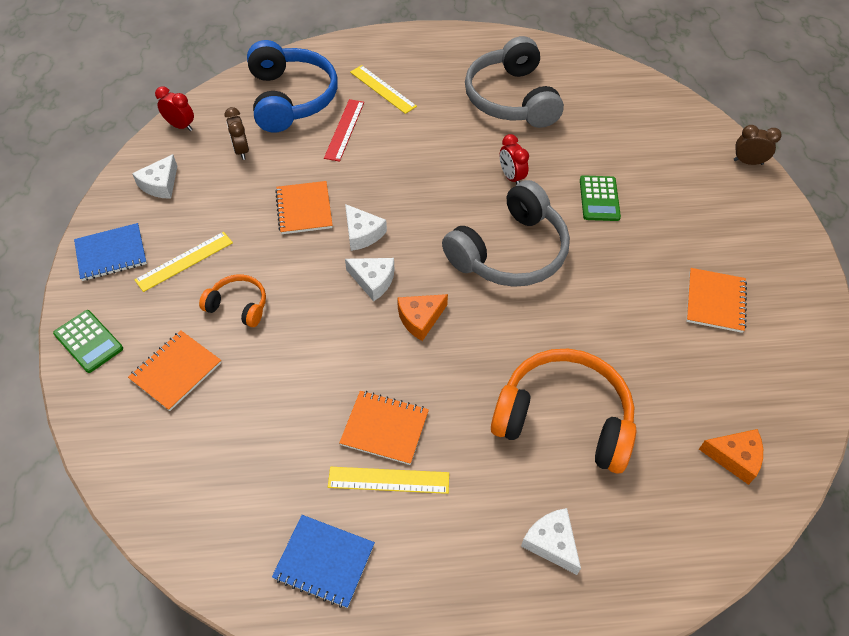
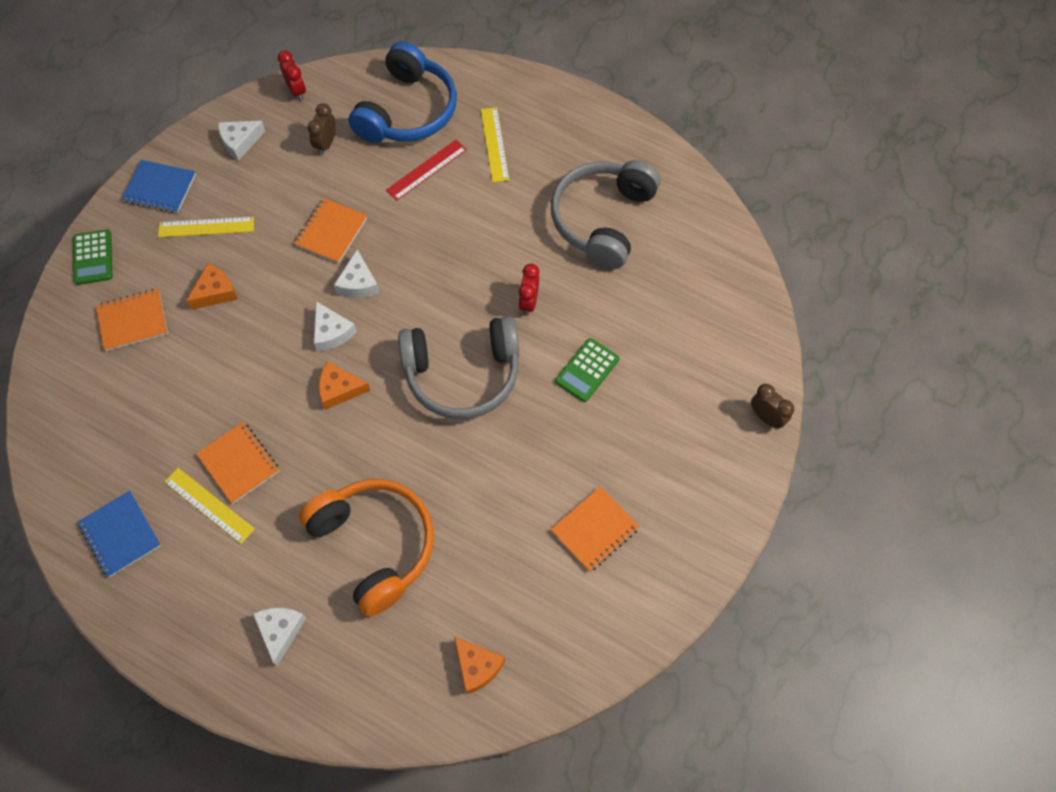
camera: 35 degrees right, 10 degrees up
(238, 306) = (215, 292): orange headphones -> orange cheese

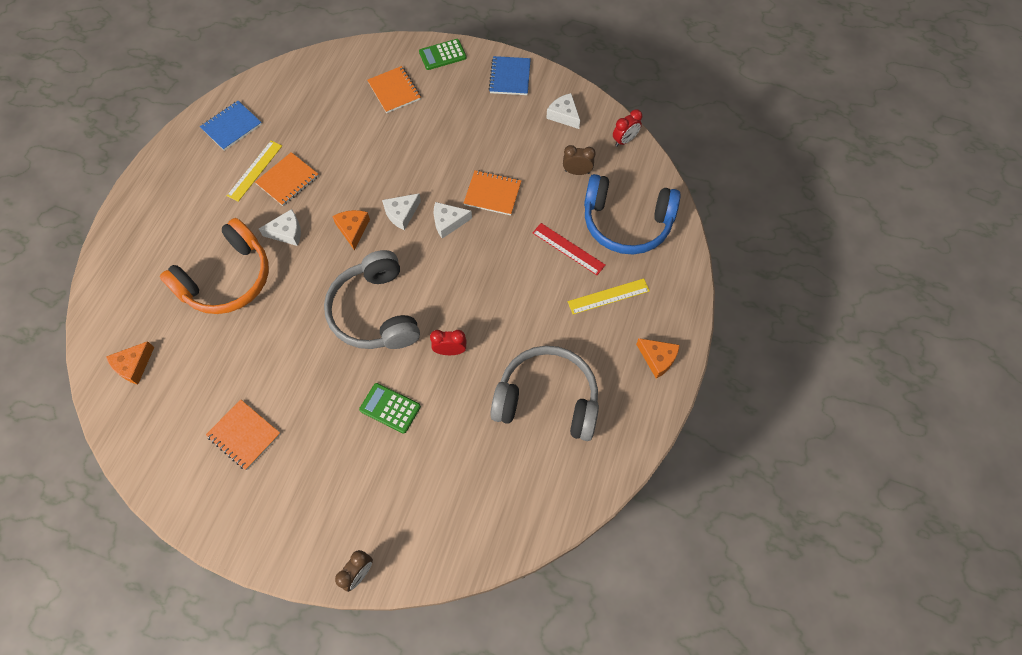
camera: 80 degrees right, 0 degrees up
(206, 227) = (481, 113): yellow ruler -> none
(215, 292) = (425, 133): orange cheese -> orange cheese (657, 358)
(280, 631) = (163, 234): white cheese -> white cheese (287, 232)

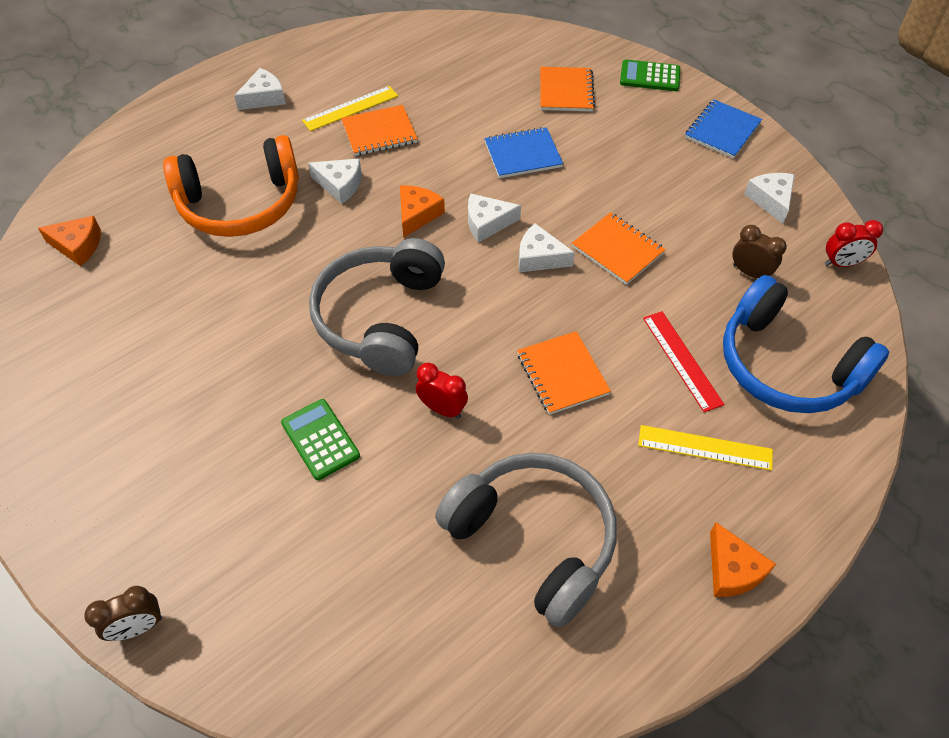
camera: 30 degrees right, 10 degrees down
(133, 366) = (78, 246): orange cheese -> orange cheese turned 150 degrees counterclockwise
(186, 190) = (264, 97): none -> white cheese
(231, 126) = (357, 57): blue notebook -> blue notebook (523, 155)
(244, 435) = (132, 380): orange notebook -> orange notebook (562, 374)

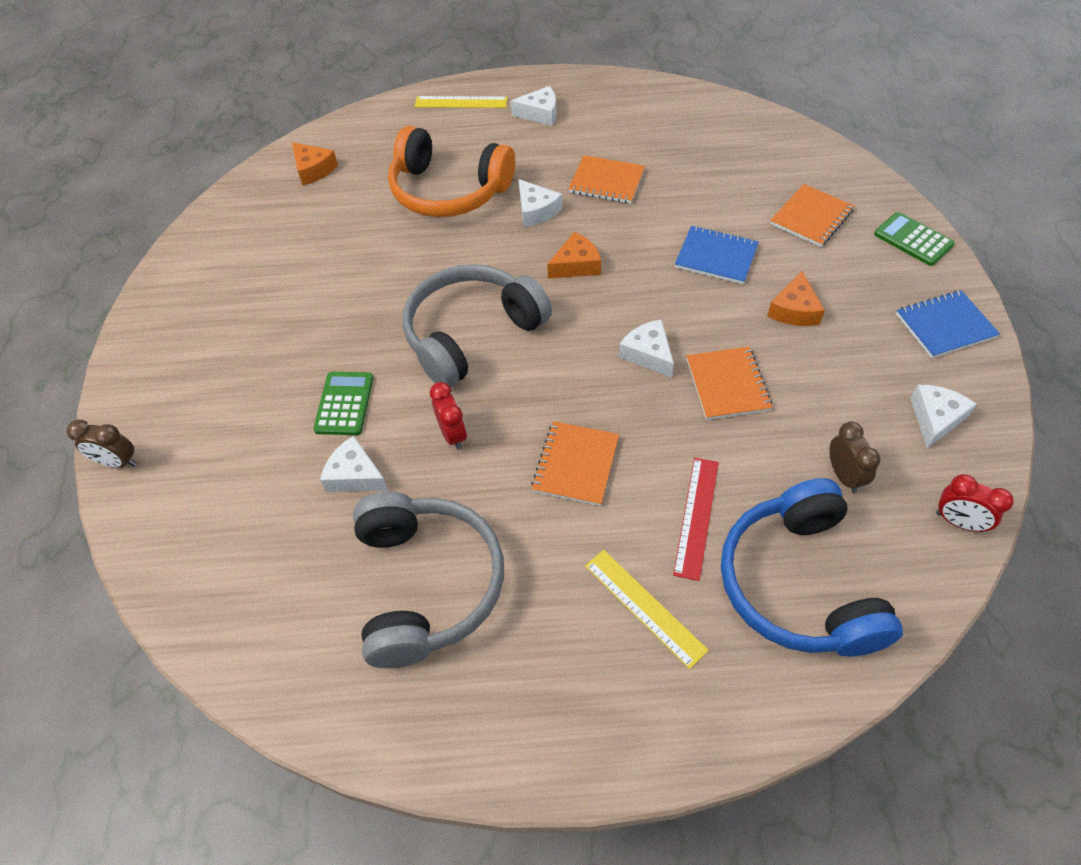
camera: 40 degrees right, 0 degrees up
(350, 108) = (601, 151): yellow ruler -> yellow ruler (461, 102)
(487, 223) = (629, 301): white cheese -> white cheese (355, 475)
(732, 570) = (568, 729): orange cheese -> orange cheese (794, 310)

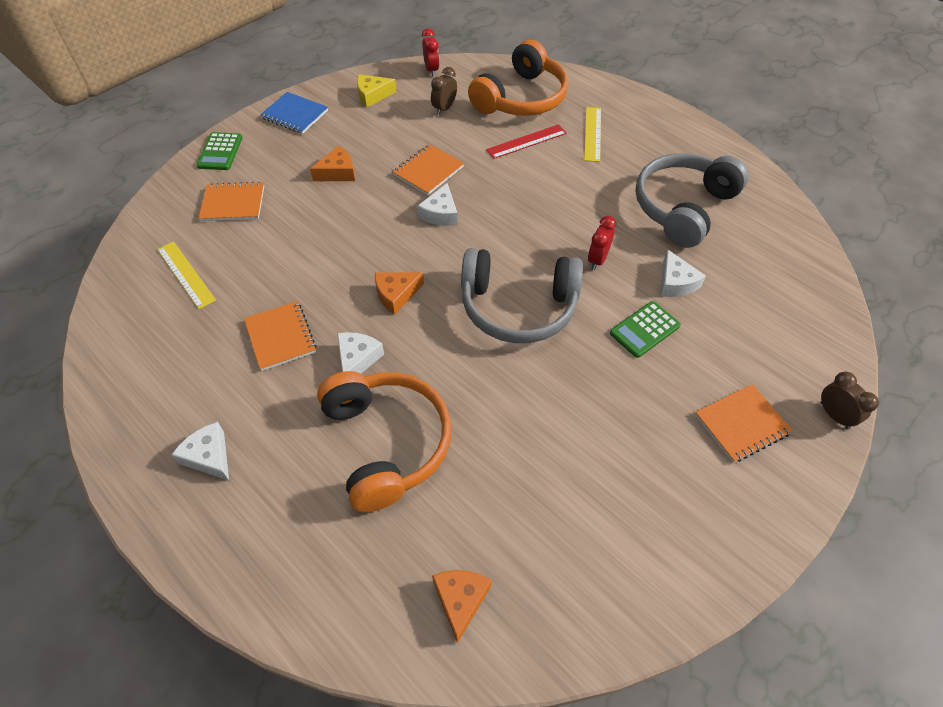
camera: 135 degrees left, 0 degrees up
(461, 102) = (236, 550): yellow ruler -> yellow ruler (186, 274)
(575, 464) = (551, 198): orange notebook -> orange notebook (742, 424)
(576, 265) = (396, 295): orange cheese -> orange cheese turned 45 degrees counterclockwise
(716, 257) = (318, 228): blue notebook -> none
(798, 584) = (521, 98): blue headphones -> orange headphones
(935, 418) = (372, 95): white cheese -> yellow cheese

